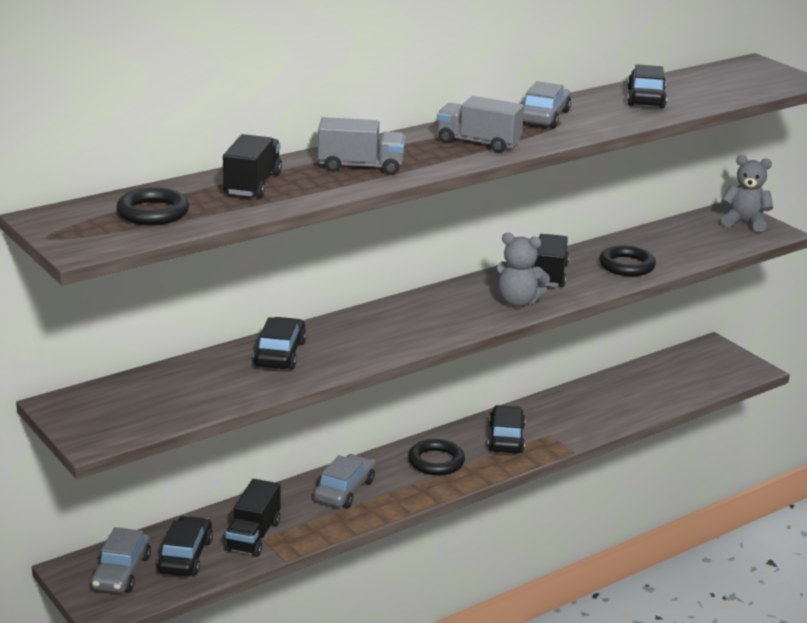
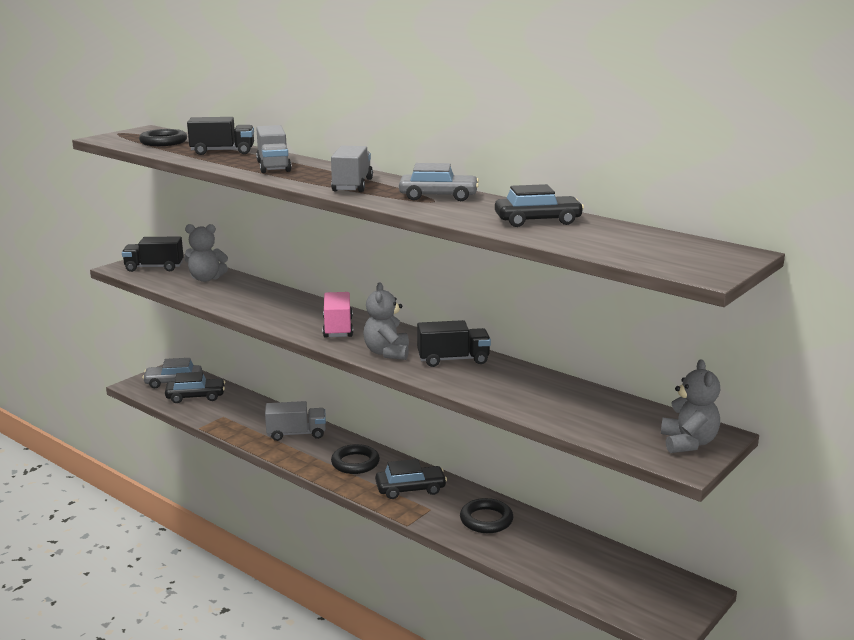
camera: 75 degrees right, 5 degrees down
(201, 378) = (206, 279): none -> grey teddy bear
(253, 536) = (225, 413): black truck -> black truck (154, 267)
(280, 354) = (250, 292): black car -> none
(345, 490) = (296, 434): grey car -> grey truck
(435, 317) = (338, 328): none -> pink truck
(626, 266) = (504, 390): black ring -> black ring (486, 520)

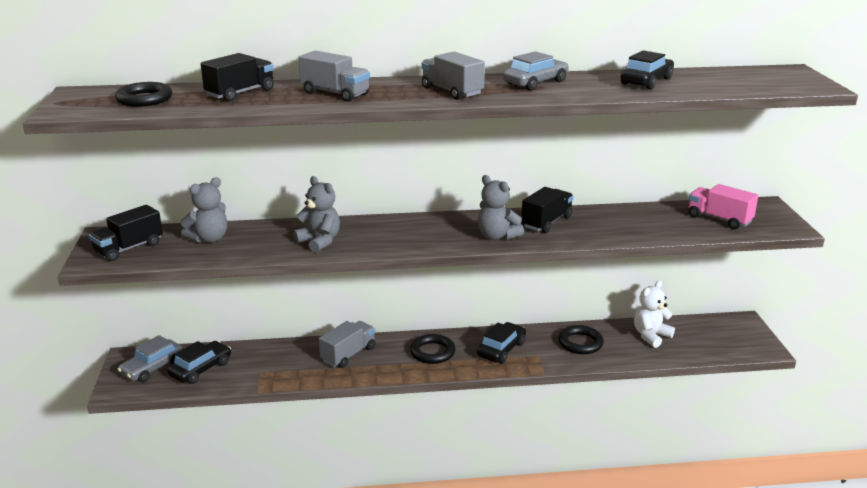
camera: 45 degrees left, 5 degrees up
(338, 328) = (420, 233): pink truck -> pink truck (719, 219)
(565, 550) = (651, 336): none -> white teddy bear
(688, 443) = (766, 215): grey teddy bear -> grey teddy bear (319, 241)

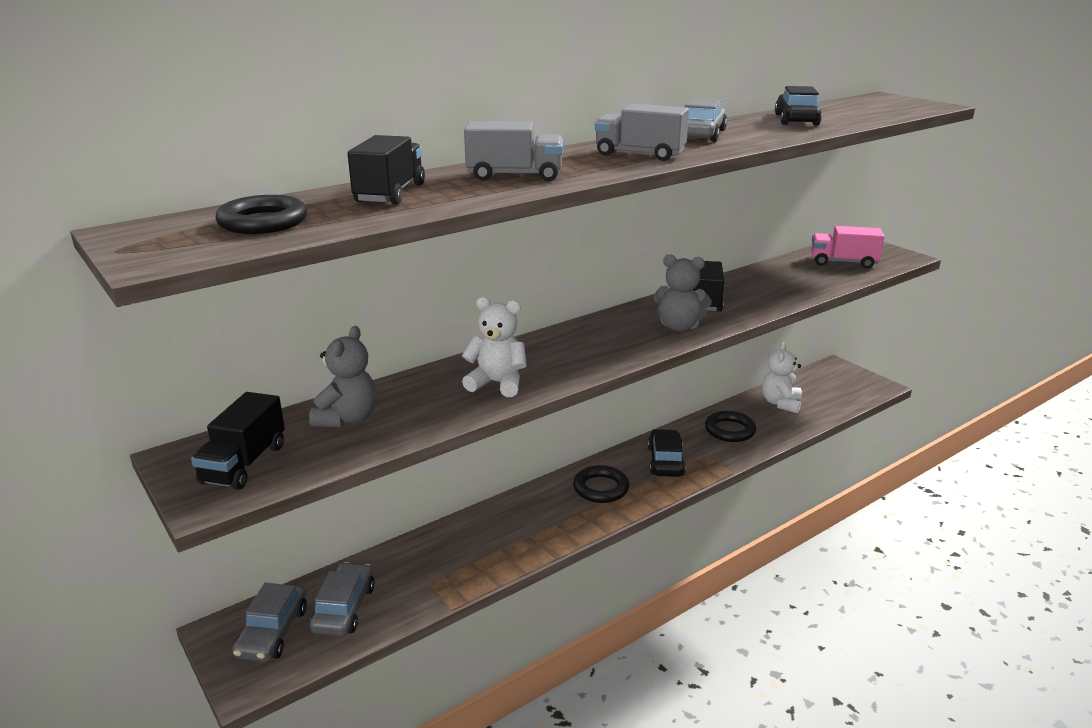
camera: 30 degrees left, 0 degrees up
(201, 369) = (344, 608): black car -> grey car
(319, 241) = (497, 383): grey teddy bear -> white teddy bear
(348, 354) = (512, 523): grey truck -> none

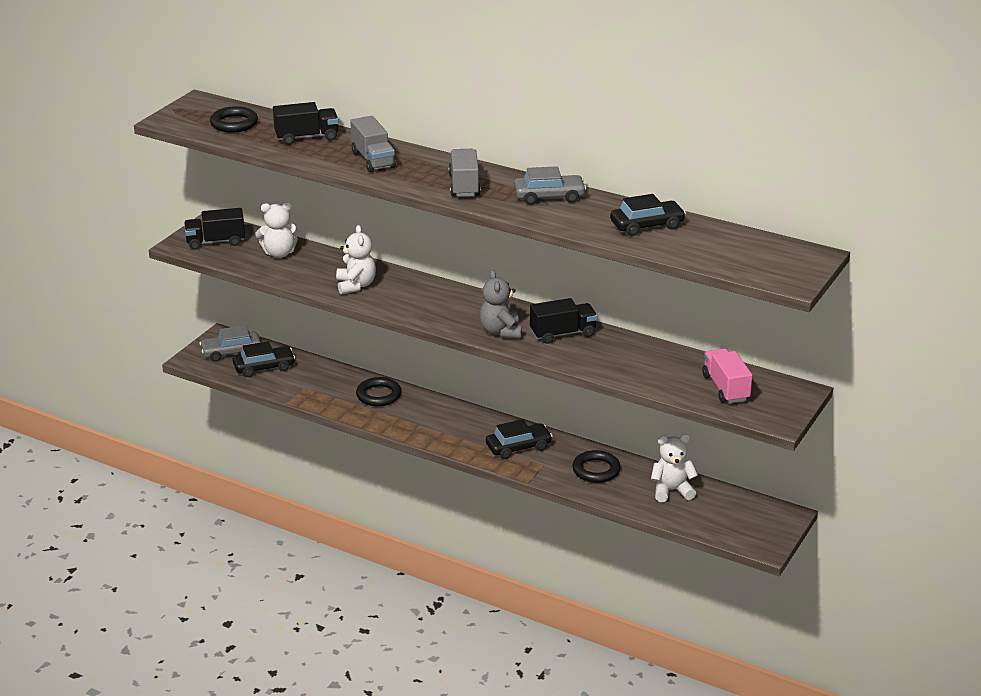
camera: 65 degrees right, 5 degrees up
(344, 608) = (264, 367): grey car -> black car
(347, 418) = (279, 253): grey teddy bear -> white teddy bear
(601, 488) = (457, 426): black ring -> black ring (378, 395)

